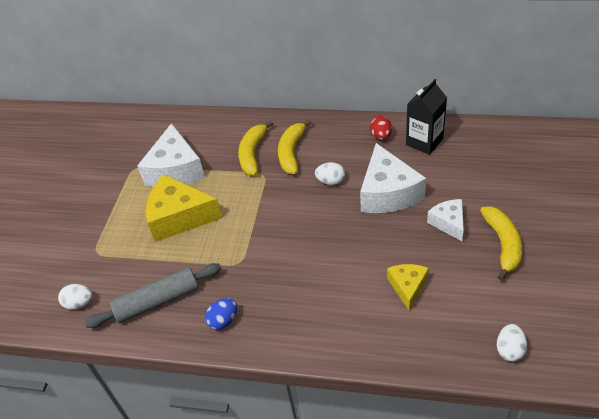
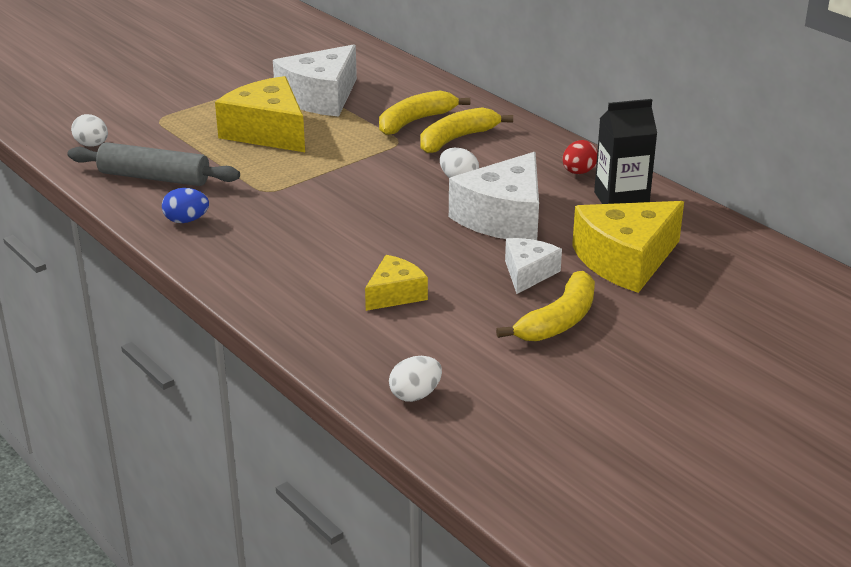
camera: 35 degrees right, 15 degrees down
(478, 181) = (626, 260): none -> yellow cheese

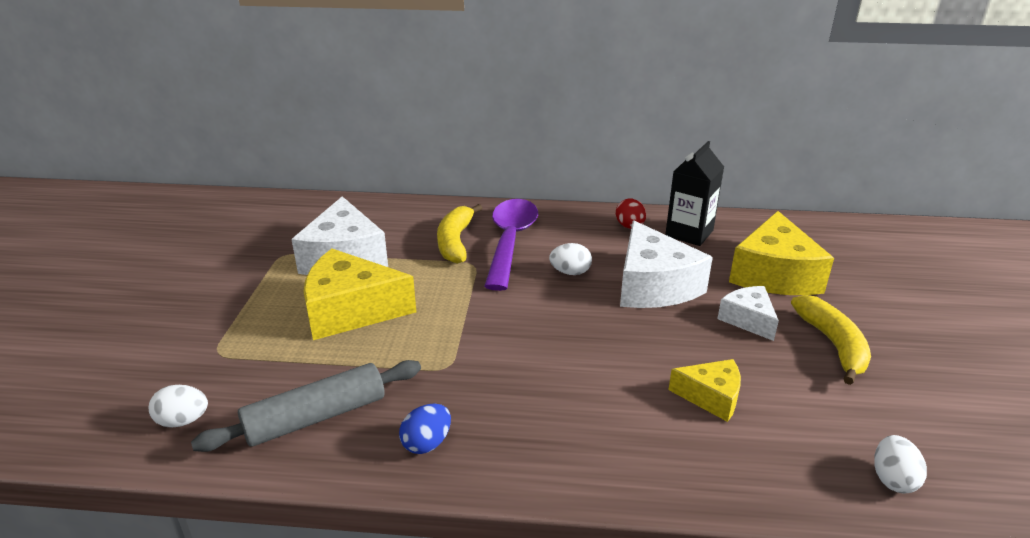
camera: 45 degrees left, 0 degrees up
(395, 294) = (711, 397): yellow cheese -> yellow cheese turned 105 degrees clockwise
(457, 139) = (510, 241): yellow banana -> purple spoon

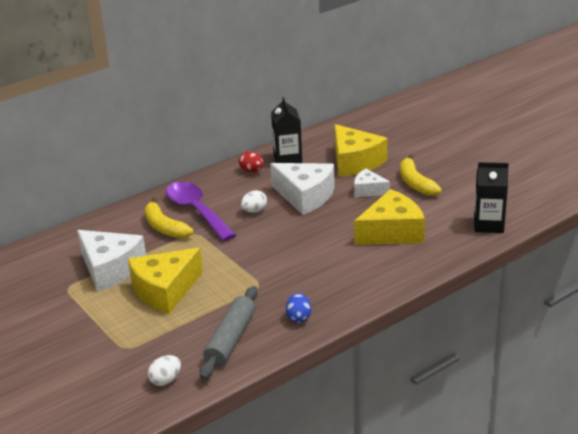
camera: 40 degrees left, 0 degrees up
(711, 397) = (392, 232): yellow cheese -> yellow cheese, size x1.80
(833, 345) = (415, 183): yellow banana -> yellow banana turned 150 degrees counterclockwise
(892, 479) = (488, 224): white egg -> black carton

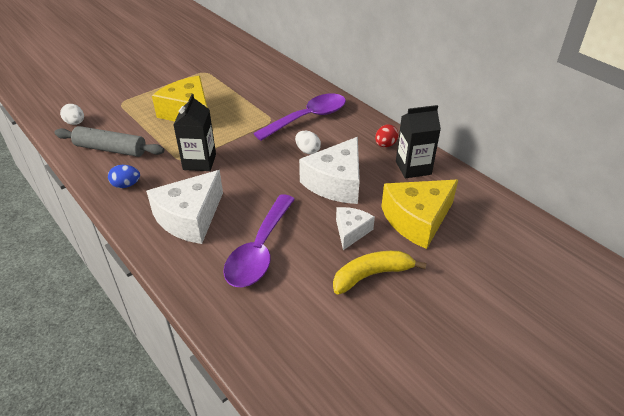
camera: 85 degrees right, 10 degrees up
(110, 269) = (224, 86): white cheese -> white cheese (190, 218)
(164, 227) = (282, 104): yellow banana -> none
(392, 232) = (259, 250): yellow cheese -> purple spoon
(488, 224) = (267, 348): black carton -> black carton (199, 162)

